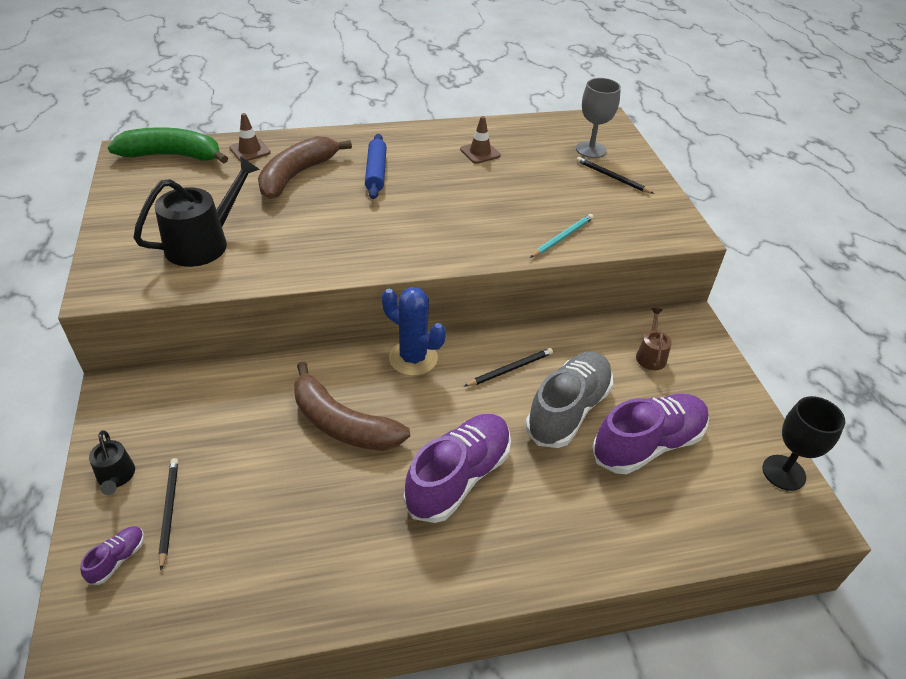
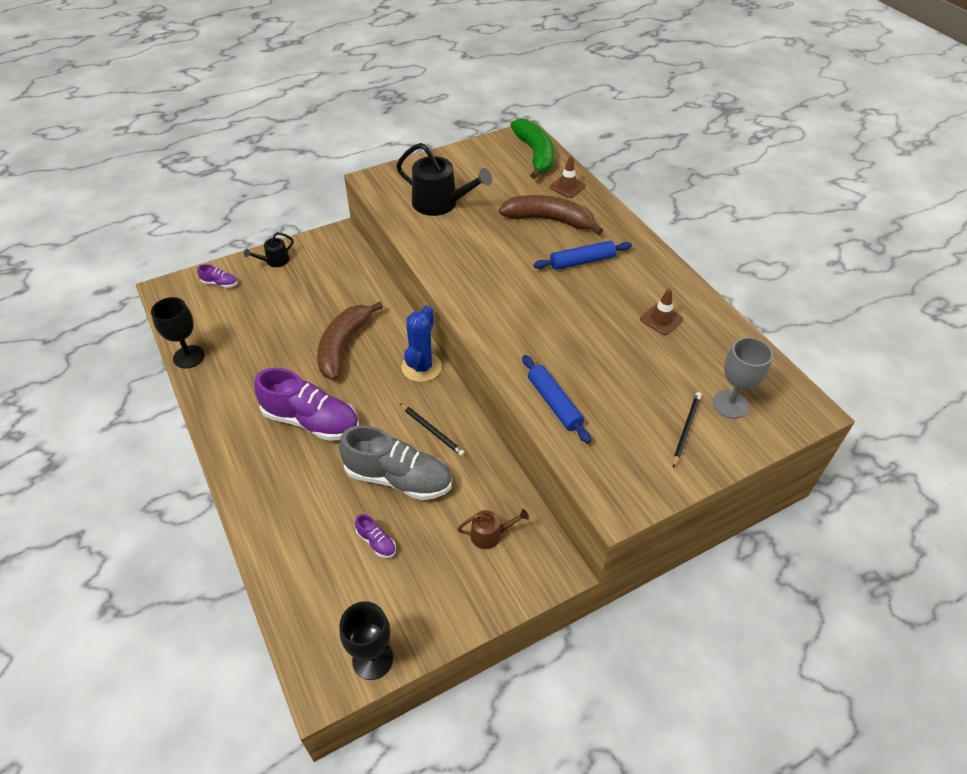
camera: 75 degrees right, 5 degrees up
(169, 511) = (255, 291): black pencil -> none
(268, 621) = (189, 357): none -> black goblet
(562, 237) = (554, 403): turquoise pencil -> blue rolling pin
(648, 444) = (376, 542): purple shoe -> purple shoe, size x0.43

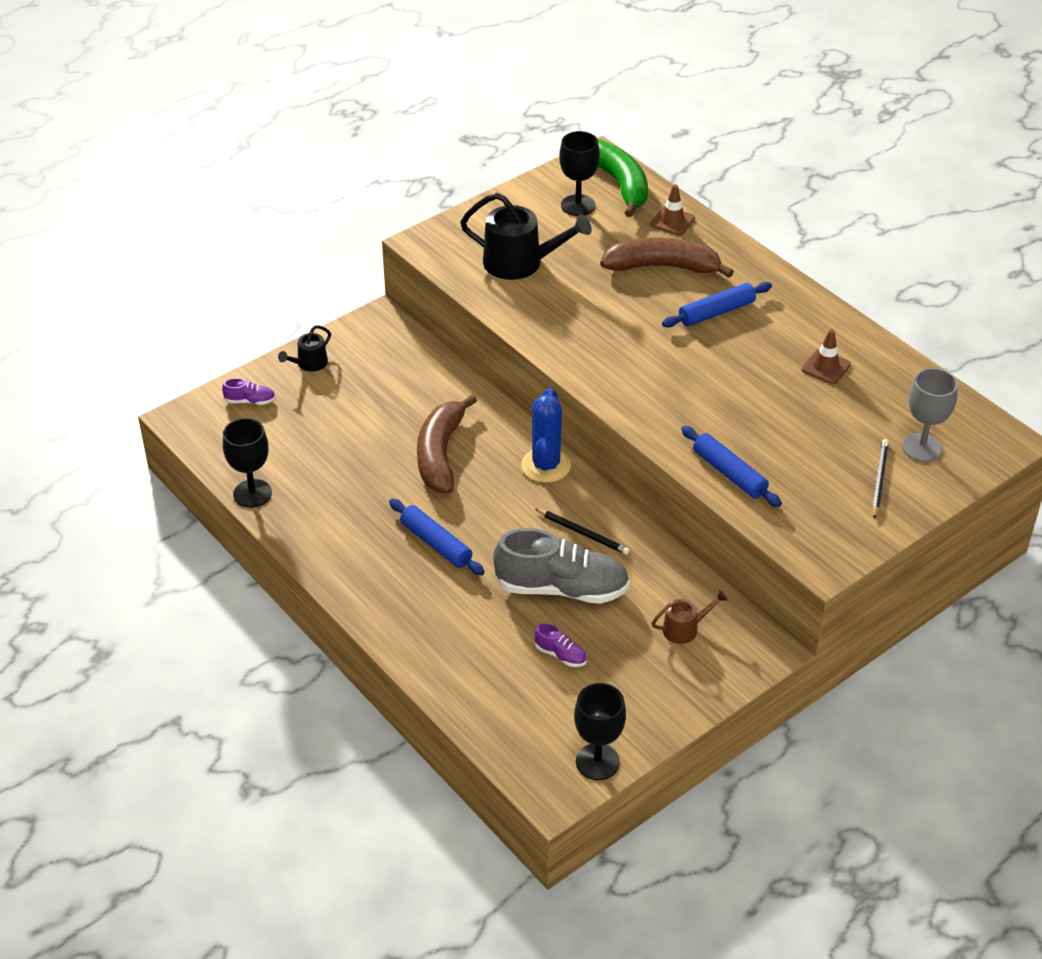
camera: 10 degrees left, 5 degrees down
(311, 421) = (436, 543): purple shoe -> blue rolling pin
(499, 166) = (578, 205): none -> black goblet

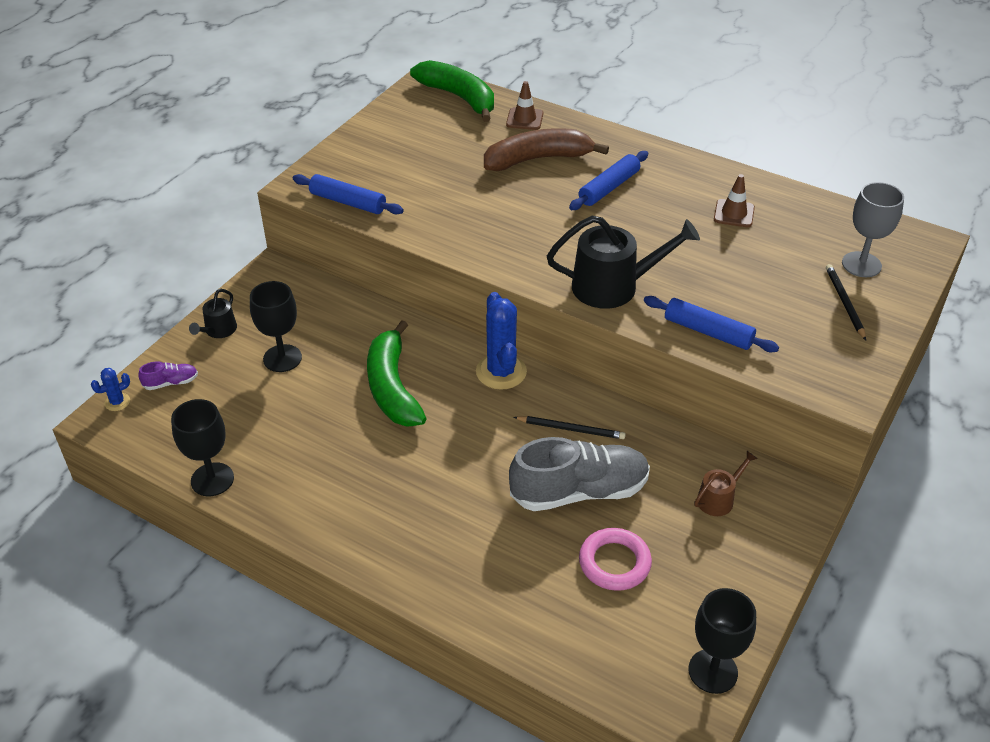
camera: 20 degrees left, 0 degrees up
(199, 406) = (117, 402): none -> blue cactus
(436, 543) = (430, 480): blue rolling pin -> blue rolling pin (348, 202)
(440, 454) = (392, 387): brown banana -> green banana
(520, 263) = (403, 183): black watering can -> black watering can (613, 286)
(561, 655) = (614, 563): purple shoe -> pink ring
(578, 205) = (431, 123): black goblet -> black goblet (282, 358)

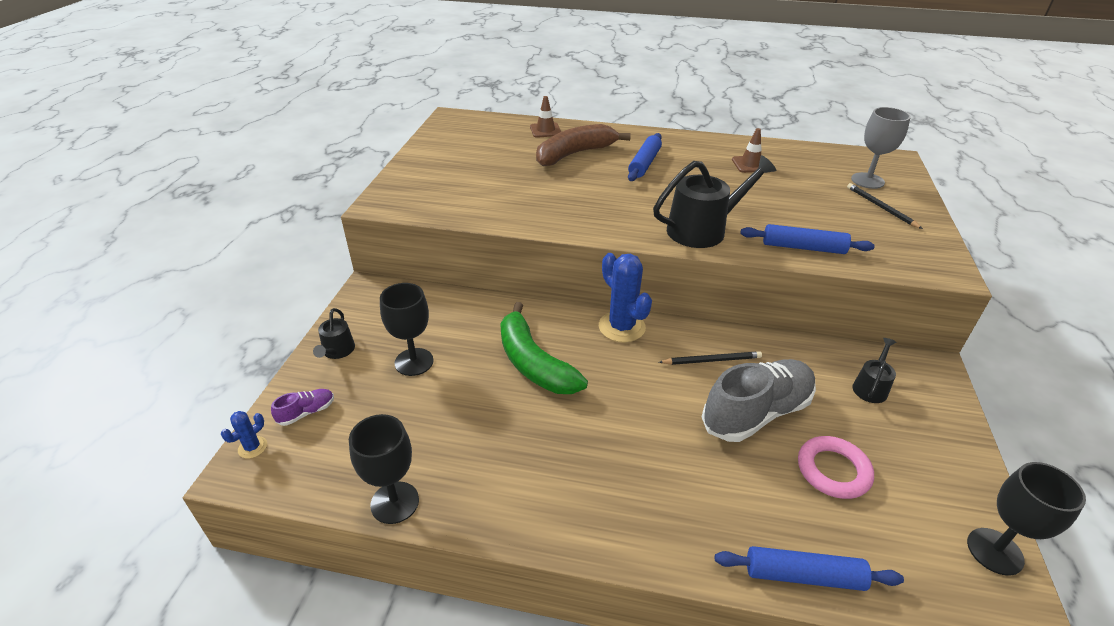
camera: 20 degrees left, 5 degrees down
(348, 202) = (432, 209): blue rolling pin -> blue rolling pin (803, 575)
(459, 97) = (483, 124): green banana -> none
(718, 499) = (870, 387): brown watering can -> black watering can

